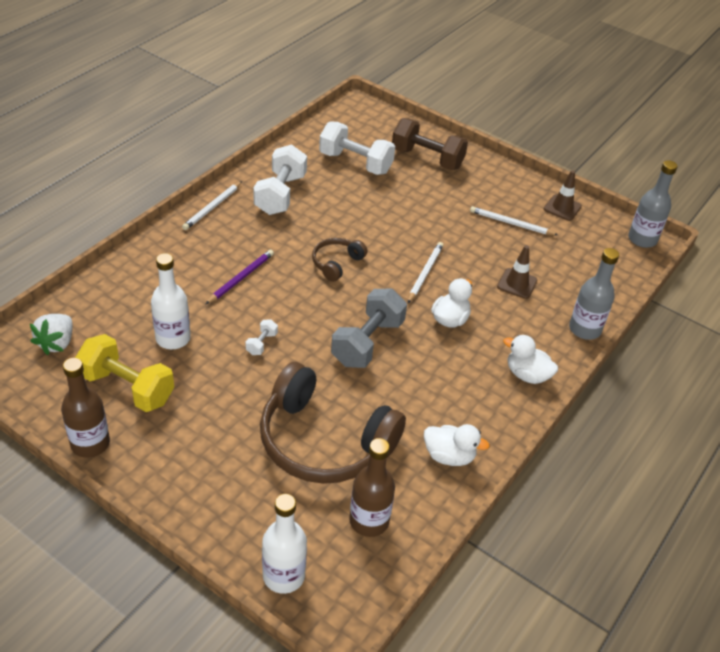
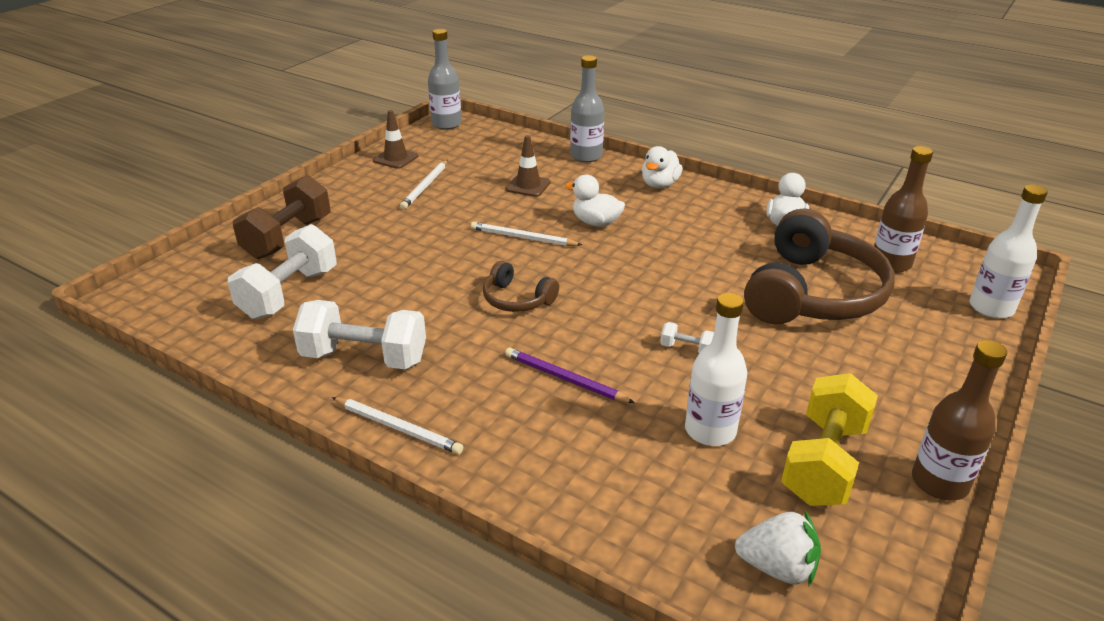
camera: 90 degrees left, 10 degrees down
(367, 342) = (652, 272): grey dumbbell -> none

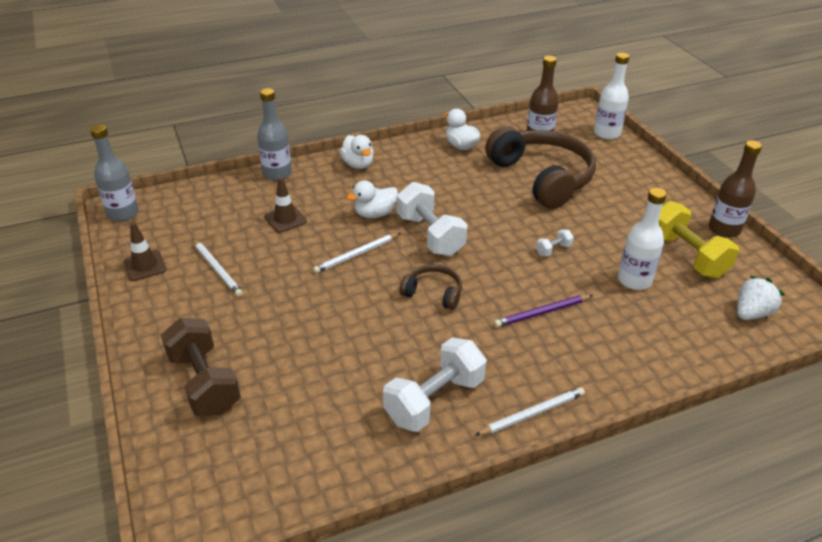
camera: 55 degrees left, 5 degrees up
(289, 293) = (300, 413): white dumbbell -> white dumbbell (430, 235)
(517, 299) = (433, 293): brown headphones -> brown headphones turned 135 degrees counterclockwise

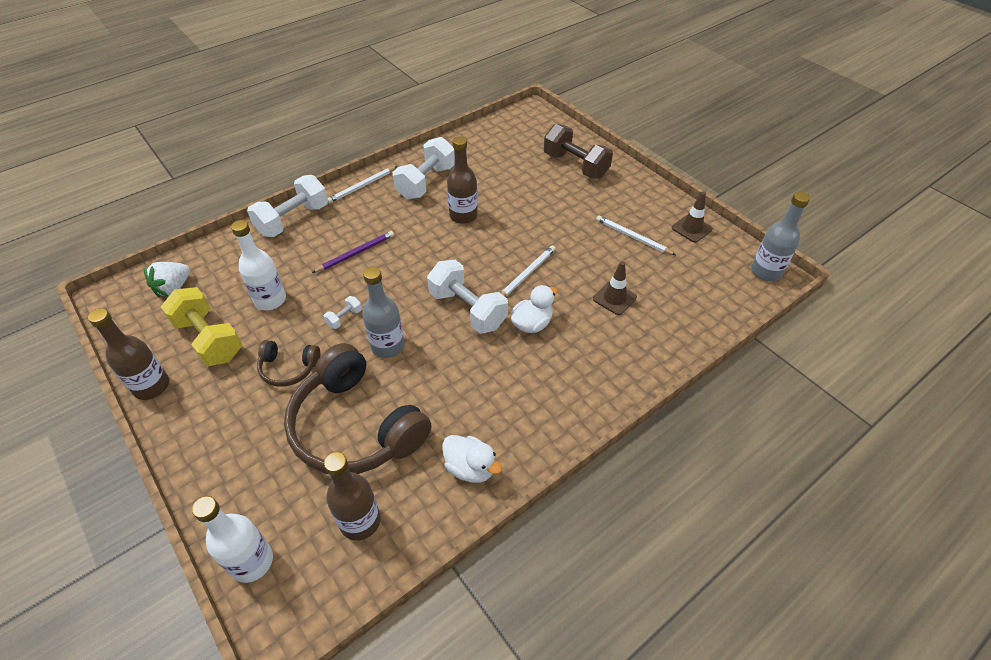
camera: 165 degrees right, 10 degrees up
(277, 173) = (667, 357): grey bottle -> grey bottle (387, 346)
(358, 164) = (587, 395): white duck -> none
(399, 335) = (463, 216): none -> brown bottle
(433, 293) = (447, 252): brown headphones -> brown headphones (288, 368)
(628, 376) = (293, 220): none -> white dumbbell

